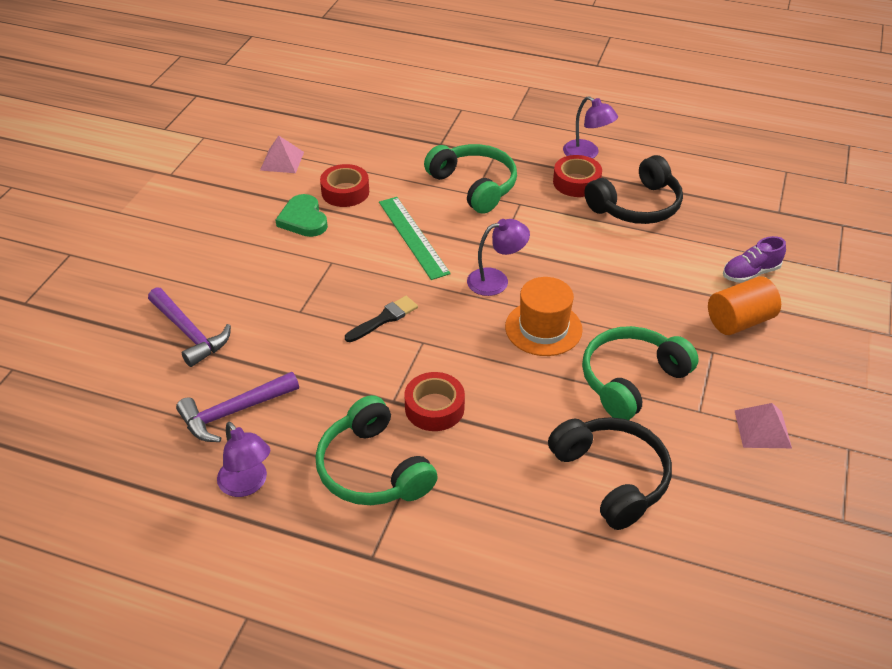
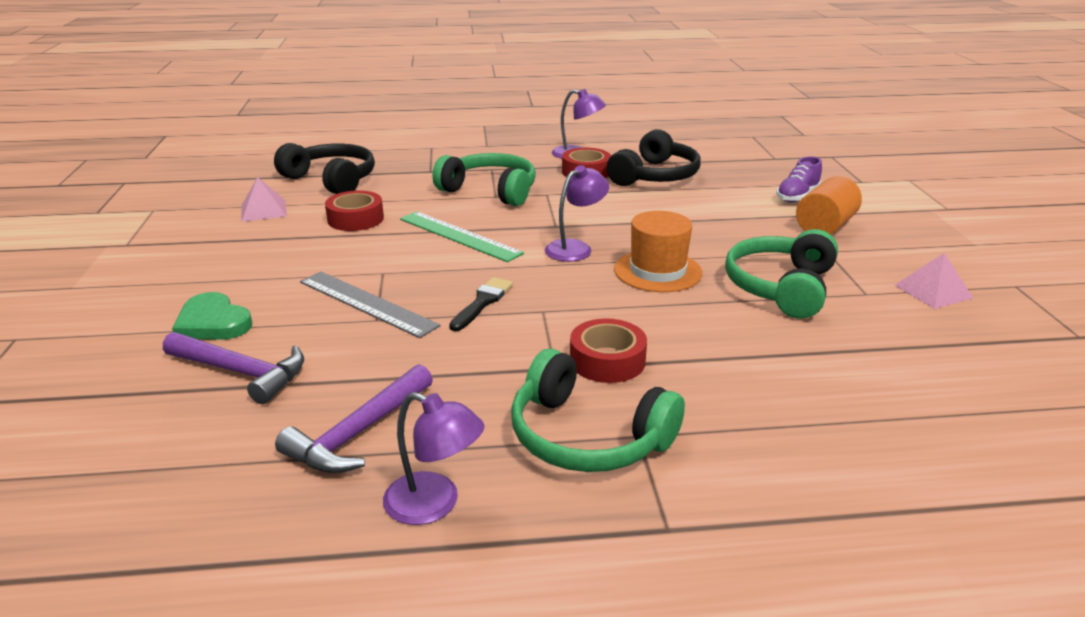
camera: 25 degrees left, 15 degrees down
(302, 292) = (367, 303): none -> grey ruler
(303, 219) = (322, 247): green heart -> green heart (213, 323)
(611, 477) = (848, 365): black headphones -> black headphones (331, 180)

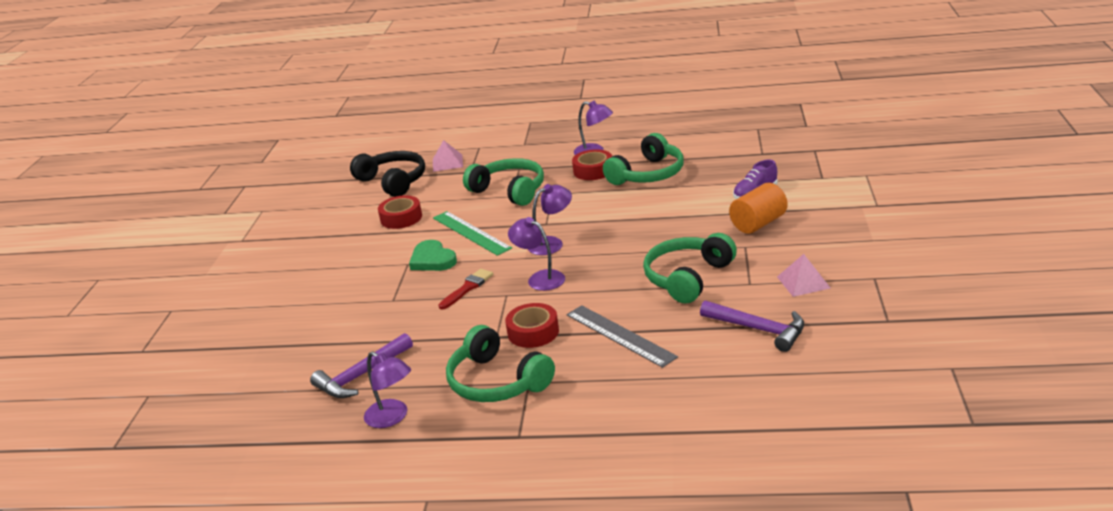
camera: 15 degrees right, 0 degrees up
(213, 323) = (289, 301): green heart -> green heart (432, 260)
(241, 372) = (301, 335): purple hammer -> purple hammer (758, 329)
(263, 210) = (338, 211): pink pyramid -> pink pyramid (447, 162)
(367, 303) = (390, 288): grey ruler -> grey ruler (620, 335)
(482, 302) = (467, 288): black brush -> red brush
(580, 289) = (540, 278): none -> purple lamp
(655, 176) = (648, 174): black headphones -> green headphones
(657, 271) = (603, 263): orange hat -> none

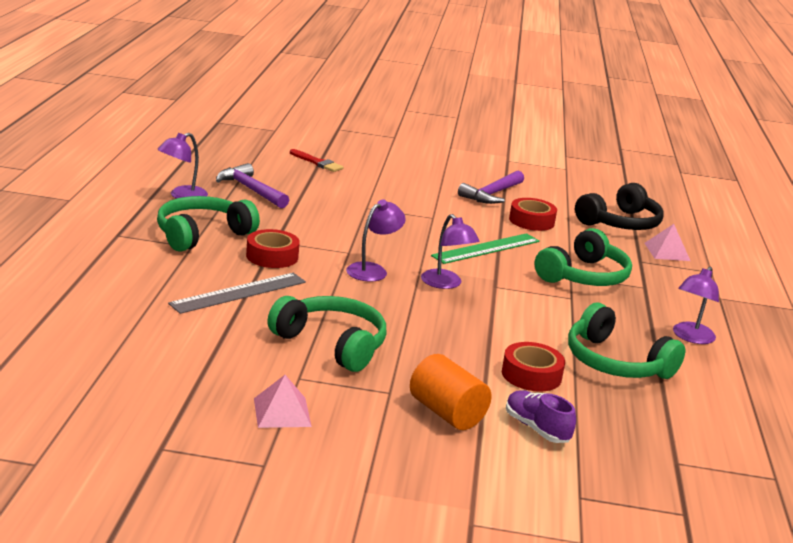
camera: 85 degrees right, 5 degrees down
(432, 260) = (435, 227): green heart -> none
(467, 288) = (371, 237): red brush -> red brush (317, 162)
(593, 171) = (632, 329): red tape -> red tape (531, 375)
(758, 329) = (199, 364): purple hammer -> purple hammer (492, 194)

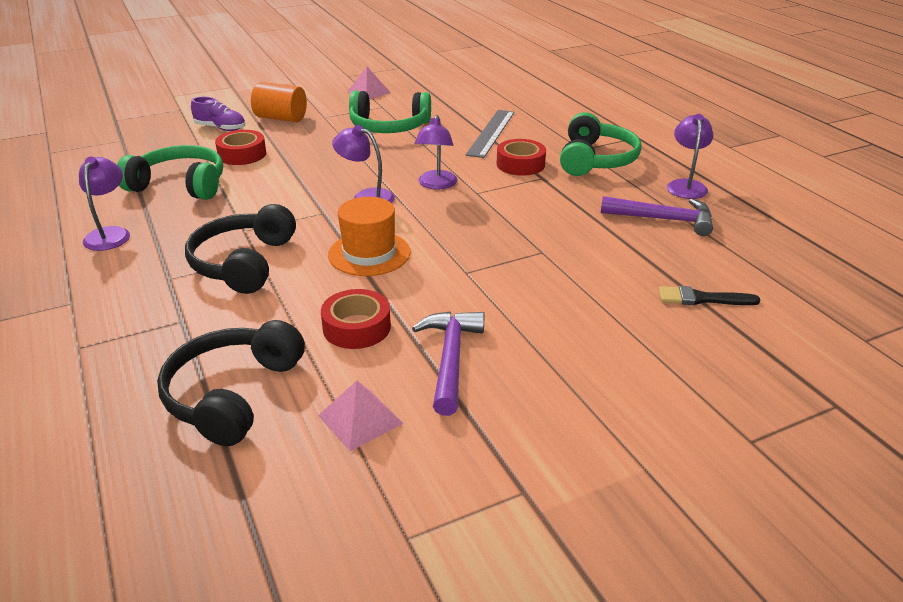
camera: 150 degrees right, 10 degrees up
(317, 162) = (702, 299): red brush -> black brush
(486, 248) = (369, 253): green ruler -> orange hat
(583, 276) = (244, 263): green headphones -> black headphones
(667, 252) = (146, 359): pink pyramid -> pink pyramid (360, 419)

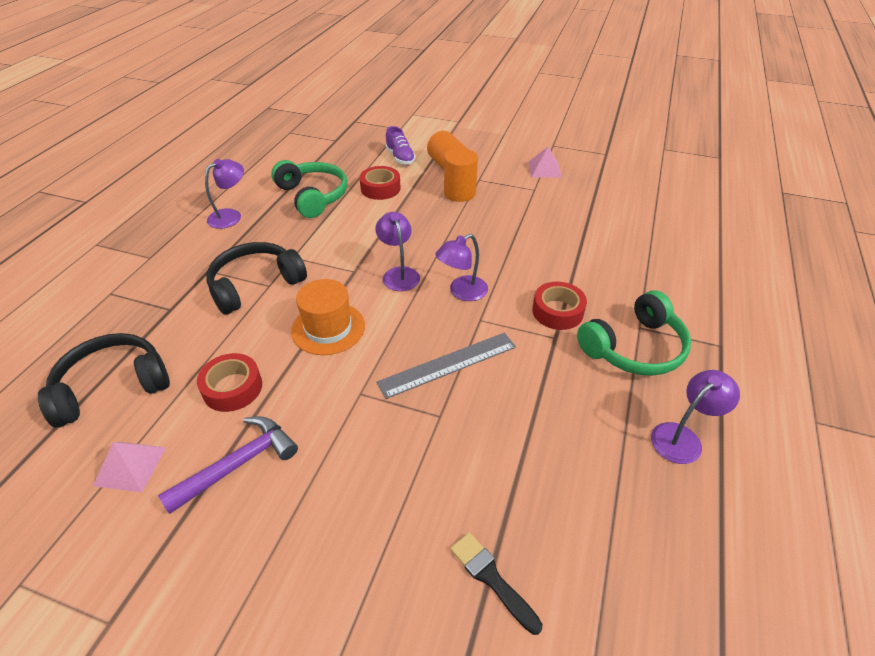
camera: 45 degrees right, 10 degrees up
(324, 131) = (459, 193): none -> orange cylinder
(389, 127) = (510, 213): green headphones -> none
(491, 133) = (582, 262): grey ruler -> grey ruler (448, 364)
(663, 219) = (595, 460): purple hammer -> none

